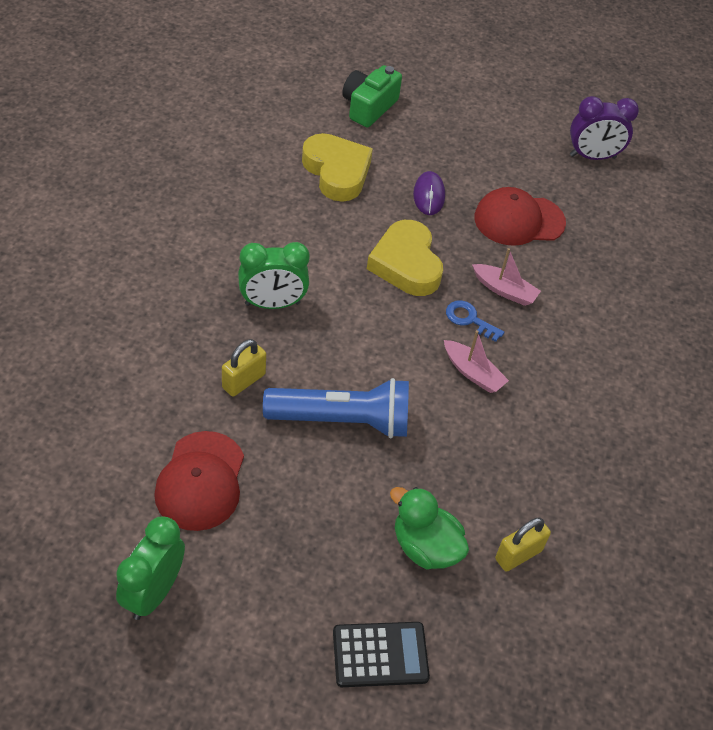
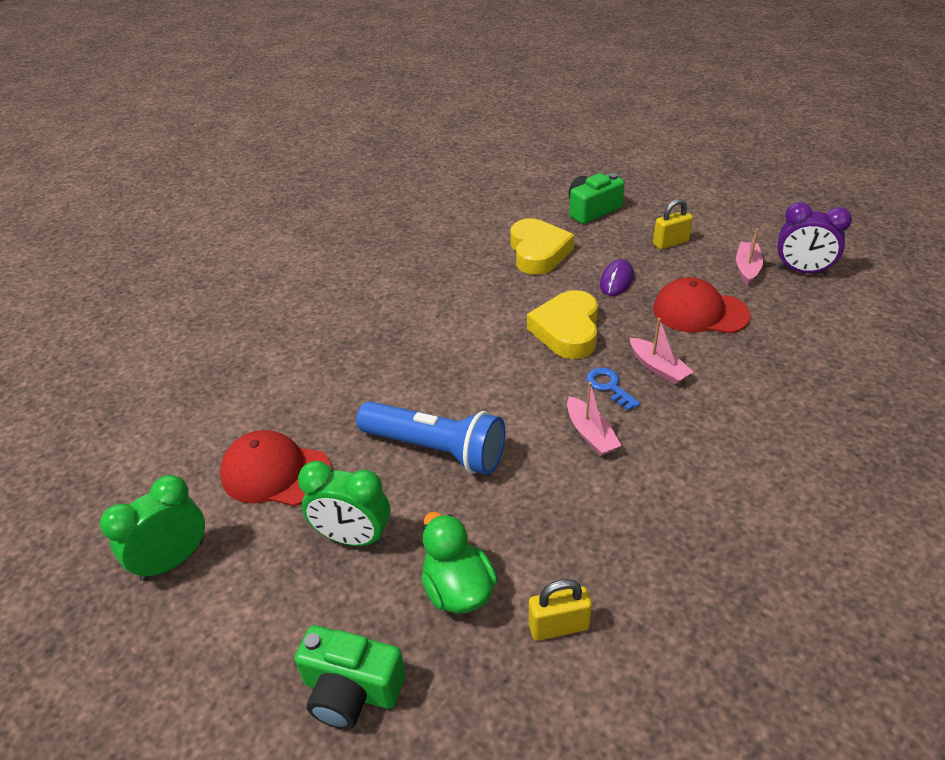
camera: 30 degrees right, 10 degrees down
(200, 481) = (275, 473): red cap -> red cap turned 75 degrees clockwise
(243, 381) = (363, 398): yellow padlock -> yellow padlock (670, 243)
(272, 304) = (425, 342): green clock -> green clock (353, 538)
(380, 655) = (351, 690): black calculator -> green camera
(543, 161) = (747, 268): none -> pink boat

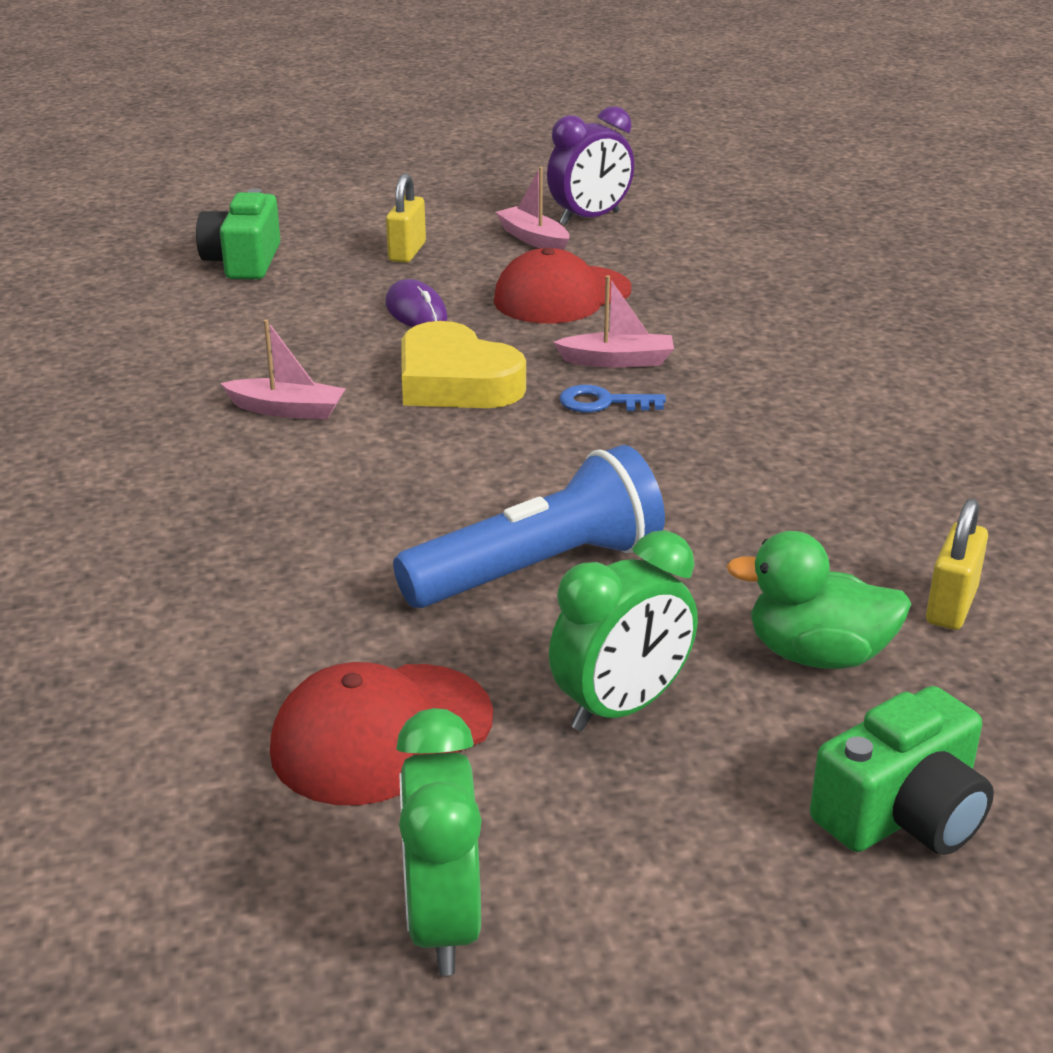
camera: 55 degrees left, 10 degrees down
(538, 252) = (259, 330): yellow heart -> none
(590, 434) = (668, 450): pink boat -> pink boat (287, 410)

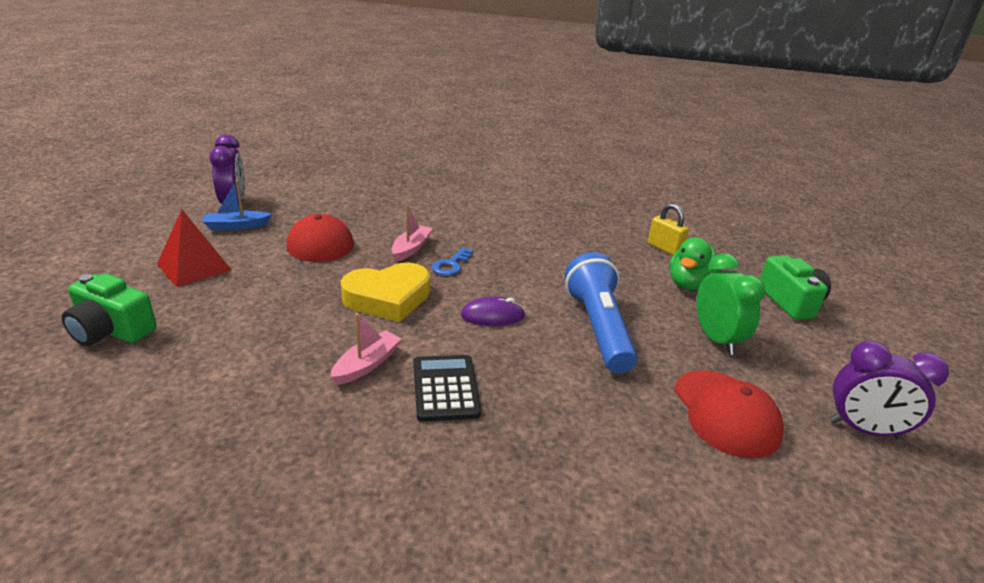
camera: 70 degrees left, 0 degrees up
(275, 473) = (445, 388): none -> black calculator
(407, 252) = (194, 267): yellow padlock -> red pyramid
(416, 311) = (284, 286): purple mouse -> purple mouse (492, 316)
(443, 923) = (863, 430): green clock -> purple clock
(533, 239) = (236, 226): pink boat -> blue boat

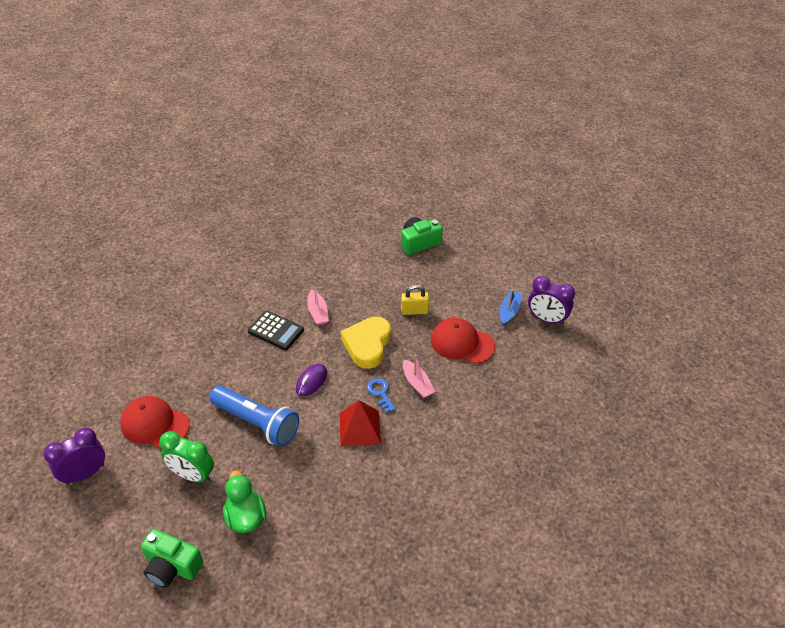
camera: 130 degrees right, 15 degrees up
(194, 267) = (464, 281): red pyramid -> red pyramid (359, 428)
(664, 248) = (297, 548): yellow padlock -> yellow padlock (414, 311)

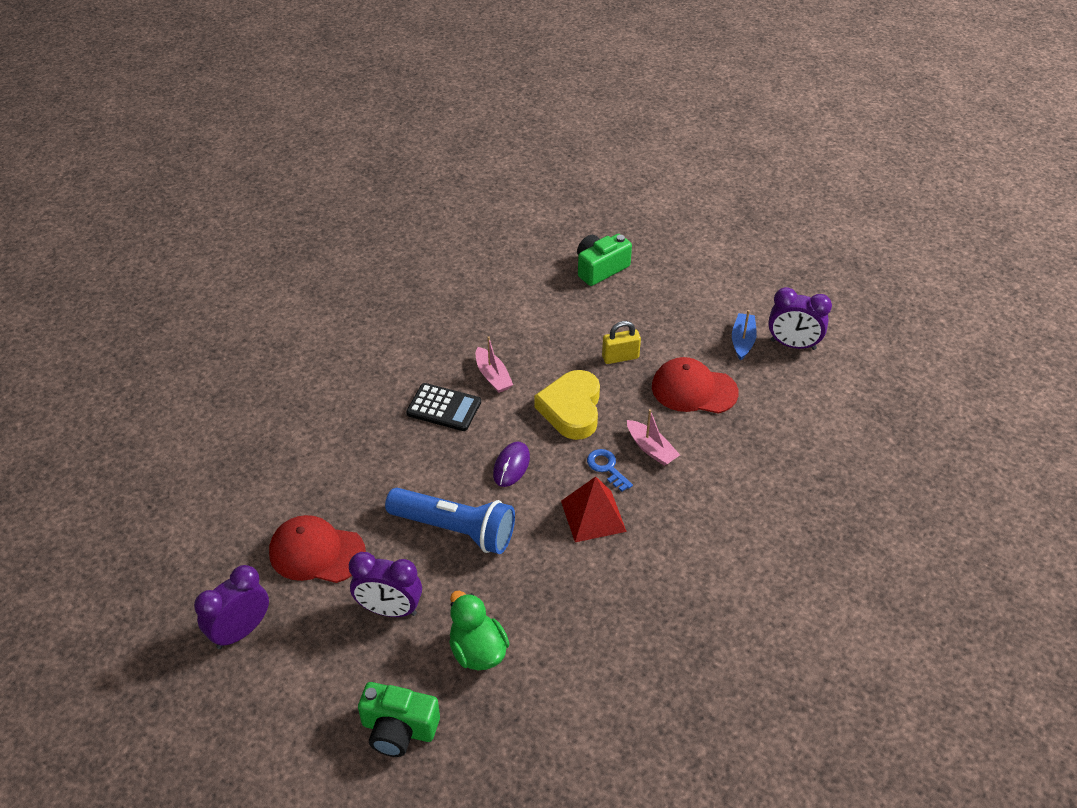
camera: 10 degrees left, 0 degrees up
(192, 475) = (389, 609): green clock -> purple clock

